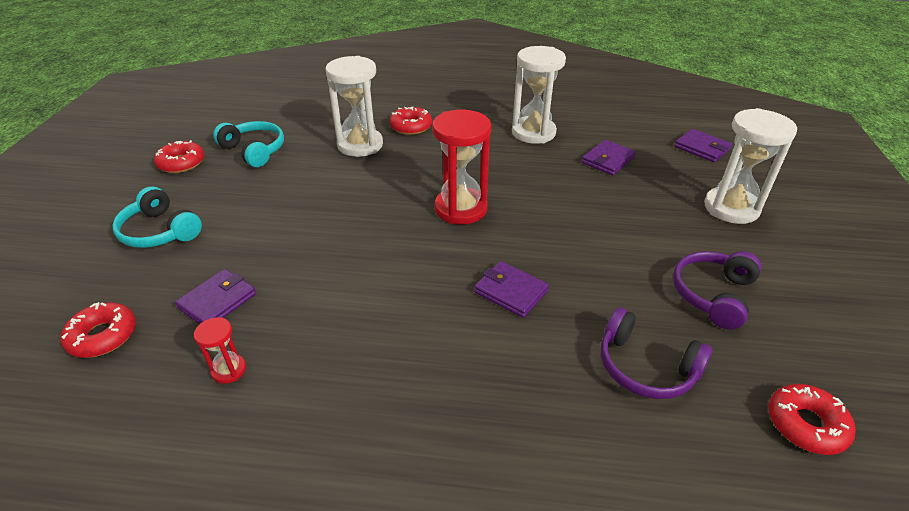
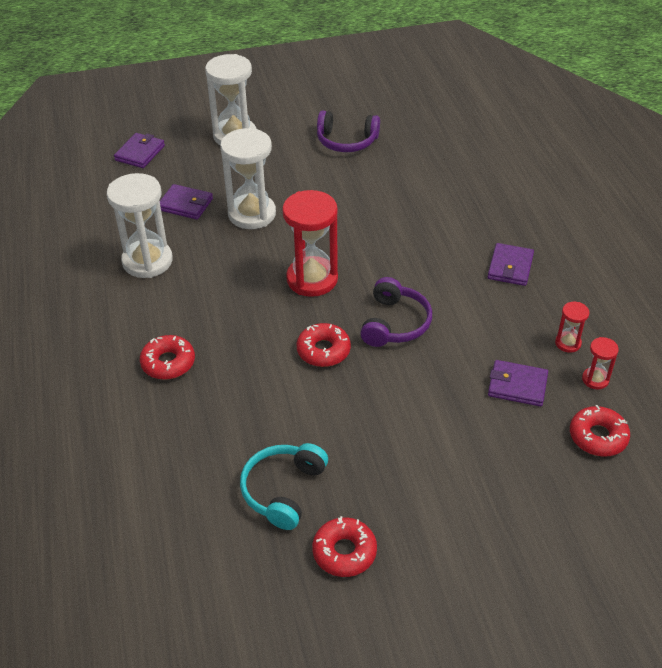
camera: 110 degrees left, 5 degrees up
(160, 231) = (467, 486): turquoise headphones -> none
(162, 370) = (595, 379): none -> red hourglass
(360, 145) = (229, 393): white hourglass -> white hourglass (252, 214)
(511, 292) = (400, 228): purple wallet -> purple wallet (510, 267)
(645, 367) = (430, 163): purple headphones -> purple headphones (394, 323)
(806, 424) = (433, 110): red donut -> red donut (323, 350)

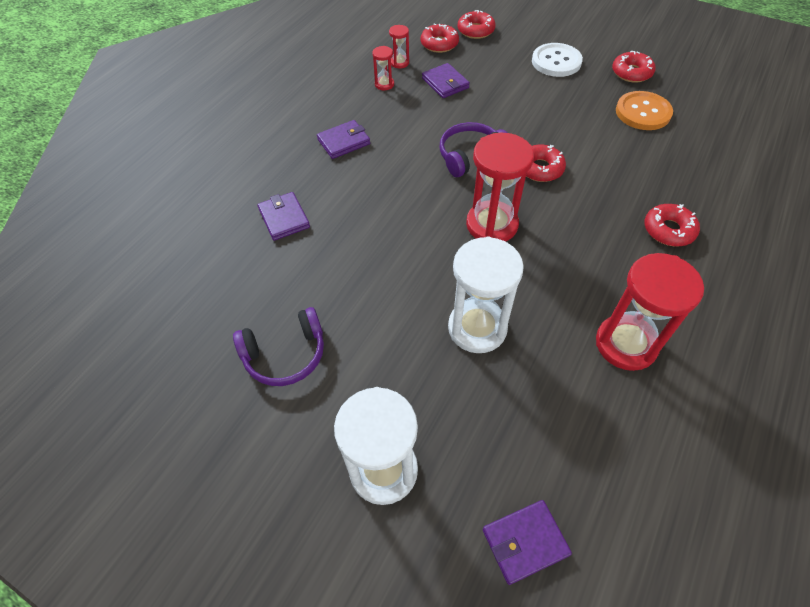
camera: 135 degrees left, 10 degrees up
(147, 261) = (626, 344): white hourglass -> red hourglass
(185, 204) = (533, 394): purple wallet -> purple wallet (284, 218)
(283, 490) = (643, 112): turquoise headphones -> orange button
(346, 141) = (285, 354): purple headphones -> purple headphones turned 105 degrees clockwise
(445, 505) = (556, 62): none -> white button
(592, 491) = (475, 30): none -> red donut

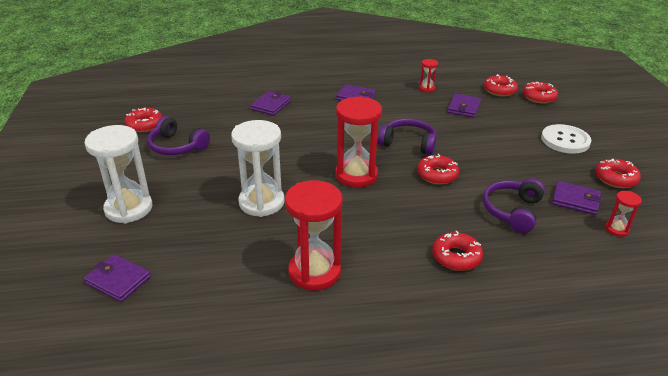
camera: 50 degrees right, 20 degrees down
(194, 367) = (145, 125): none -> red donut
(399, 63) = (456, 85): red hourglass -> red hourglass (616, 229)
(630, 156) = (512, 211): none -> purple headphones
(643, 112) = (575, 200): orange button -> purple wallet

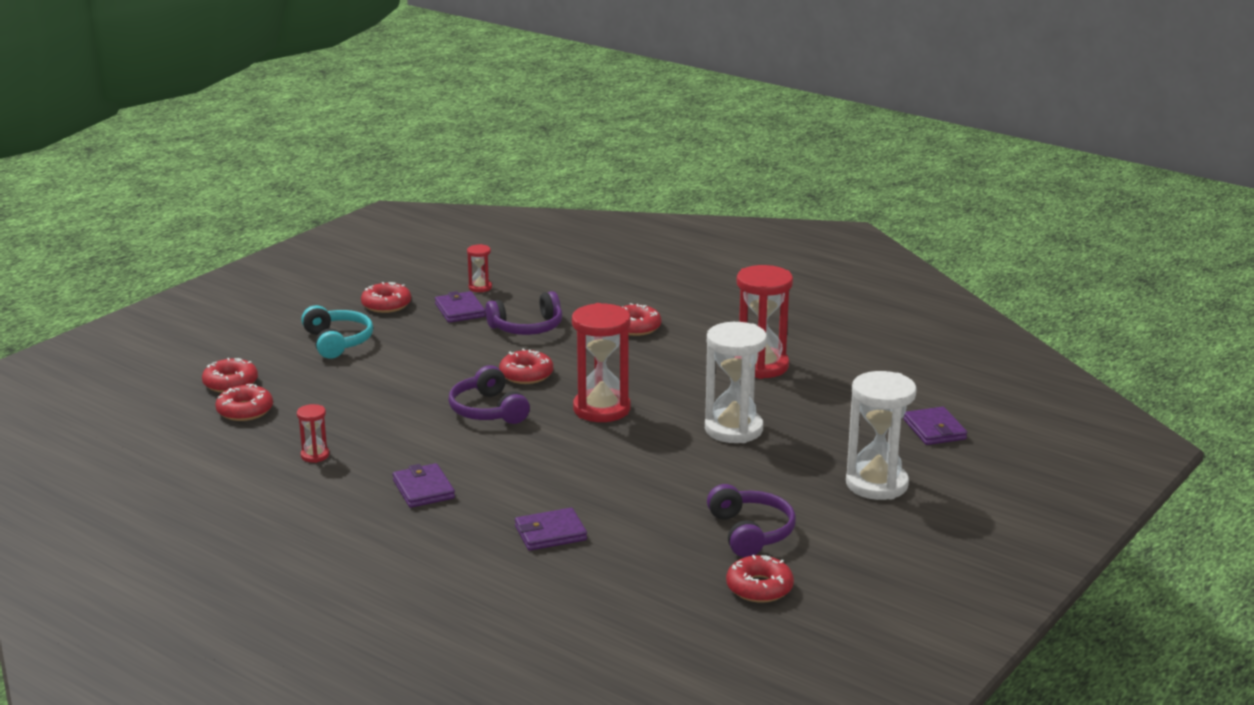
camera: 135 degrees left, 10 degrees down
(464, 108) = (338, 414): purple wallet -> none
(565, 140) = (337, 342): white button -> turquoise headphones

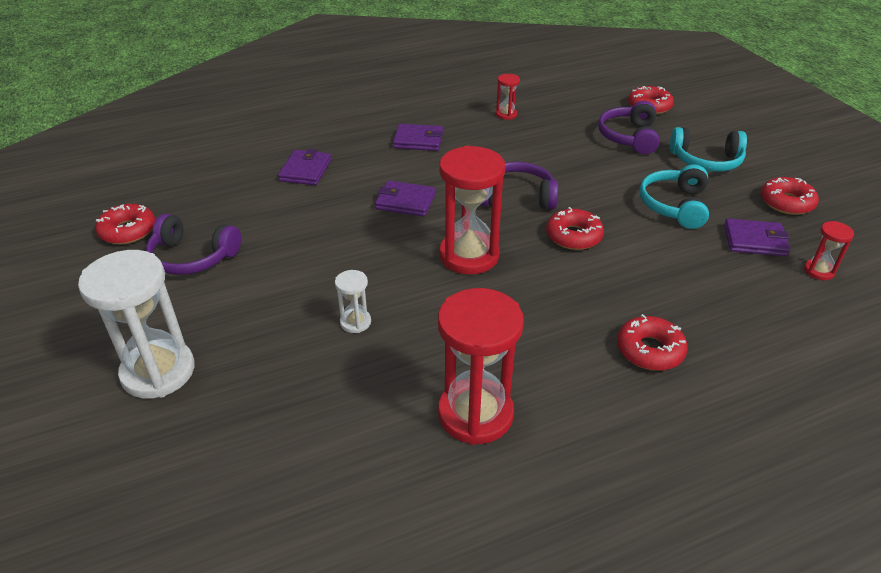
camera: 120 degrees right, 15 degrees up
(245, 410) = (598, 104): red donut -> none
(434, 344) = (674, 205): none -> turquoise headphones
(527, 327) = (688, 270): purple headphones -> purple headphones (629, 137)
(733, 429) = (355, 322): white hourglass -> white hourglass, size x0.47
(934, 429) = (190, 495): purple wallet -> purple wallet (405, 202)

